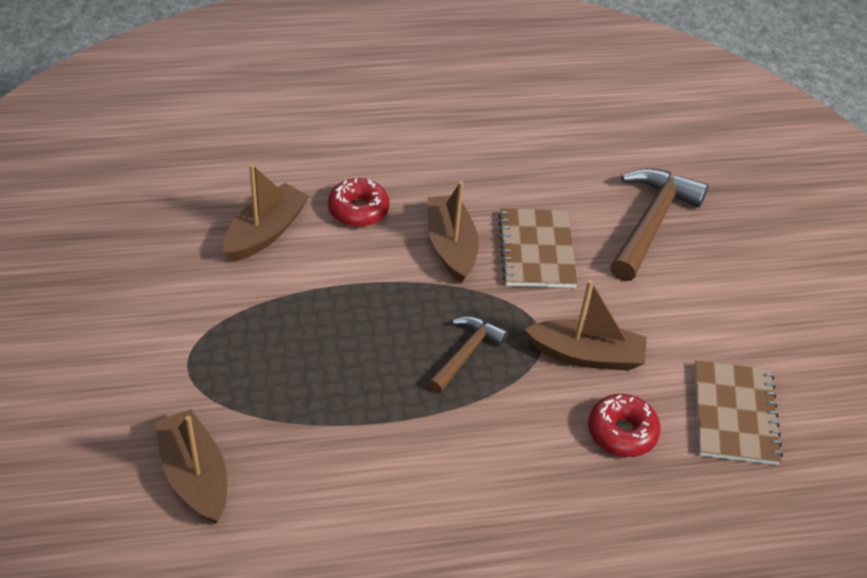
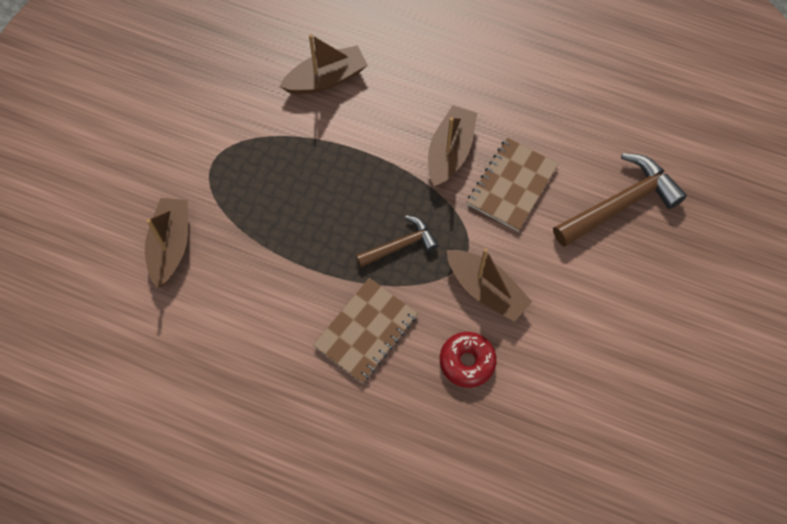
camera: 35 degrees right, 20 degrees up
(358, 210) = (403, 89): red donut -> none
(734, 414) = (560, 392): brown notebook -> brown notebook (366, 331)

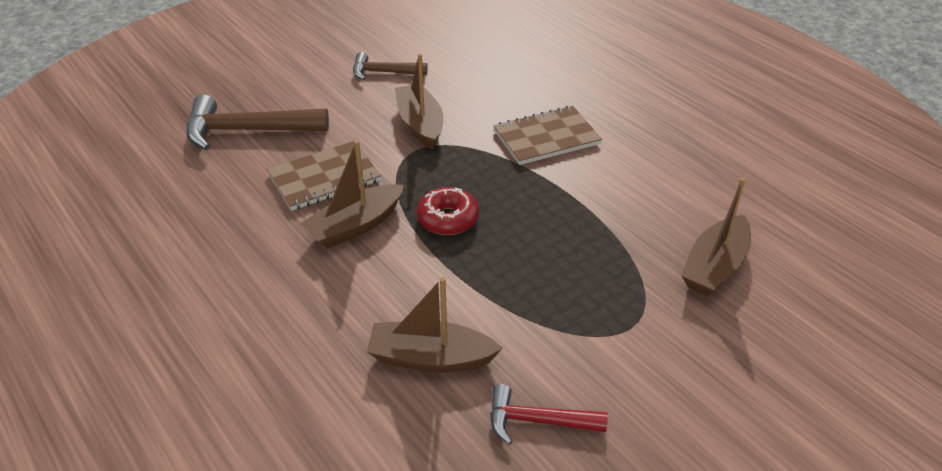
camera: 150 degrees left, 25 degrees down
(241, 71) = (537, 421): none -> red hammer
(400, 245) = (469, 178): brown hammer -> brown hammer (383, 72)
(467, 362) = (475, 94): red donut -> red donut (448, 219)

